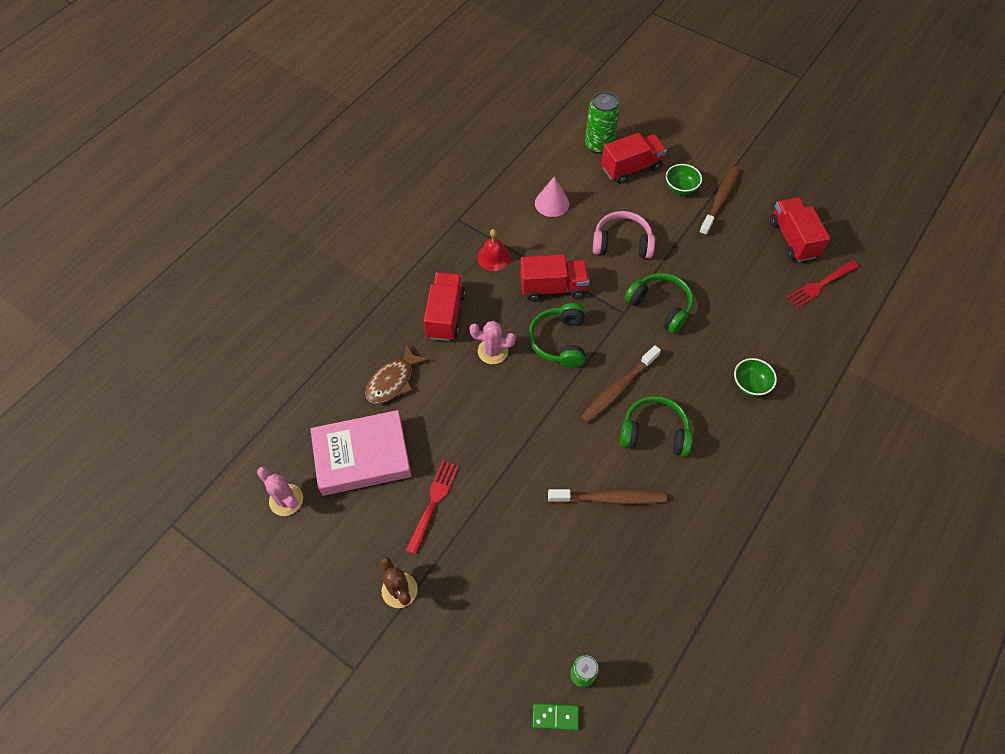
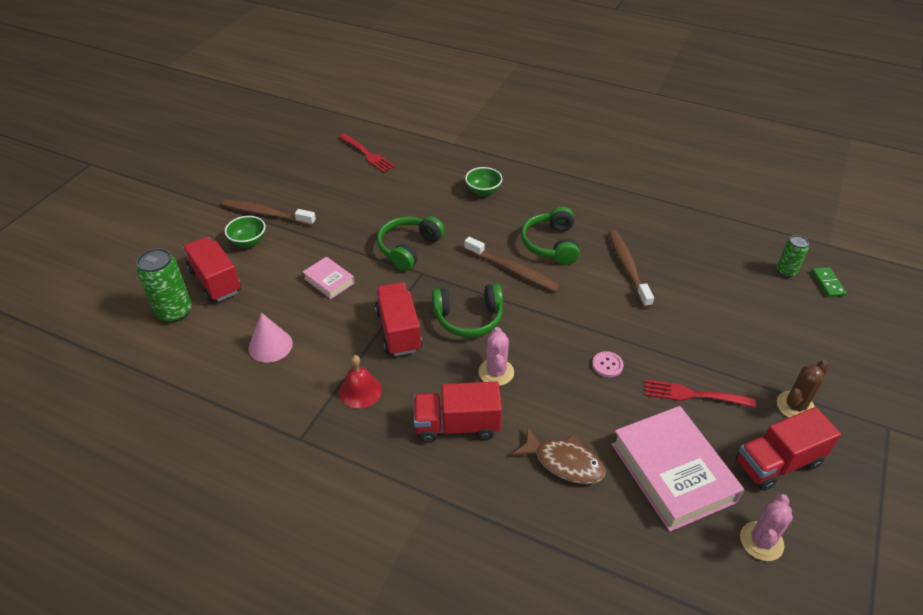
camera: 100 degrees left, 15 degrees down
(482, 440) = (607, 365): none -> pink button
(622, 243) = (329, 281): pink headphones -> pink book
(792, 239) = (315, 169): red truck -> red truck (777, 463)

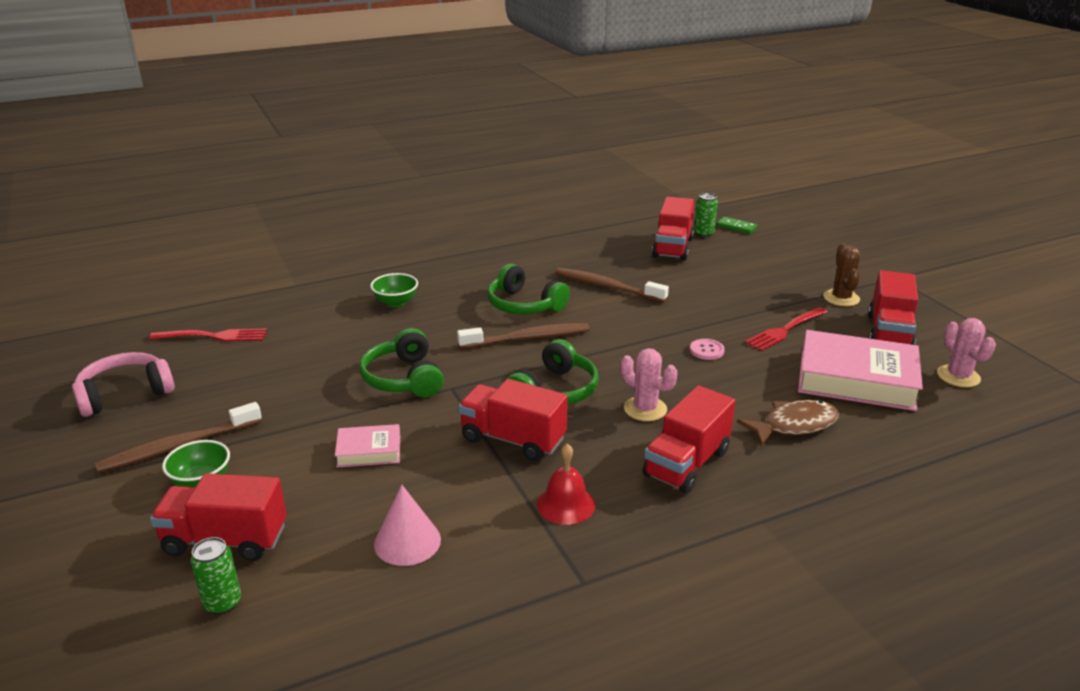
camera: 50 degrees left, 15 degrees down
(174, 312) = (223, 603): green can -> green can, size x0.60
(288, 166) = (125, 394): none -> pink headphones
(736, 267) = (672, 247): none -> red truck

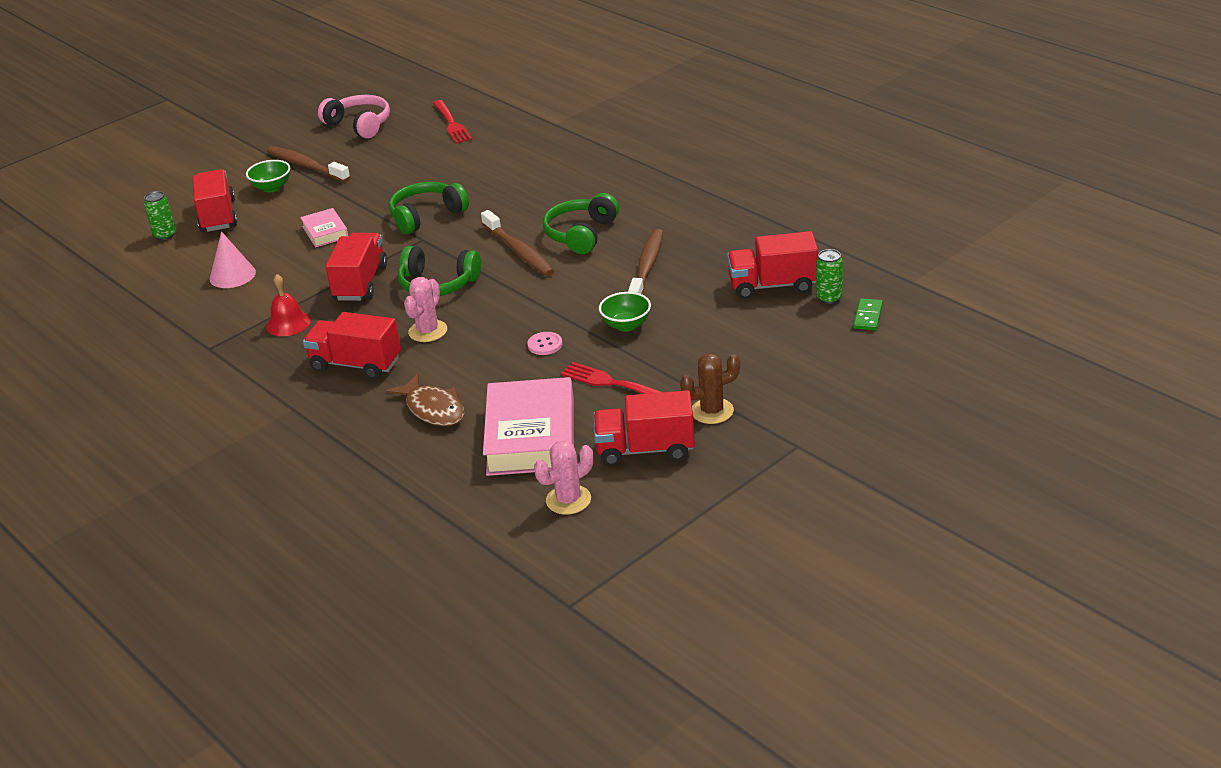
camera: 75 degrees right, 5 degrees up
(396, 302) = (549, 175): green bowl -> green bowl (626, 325)

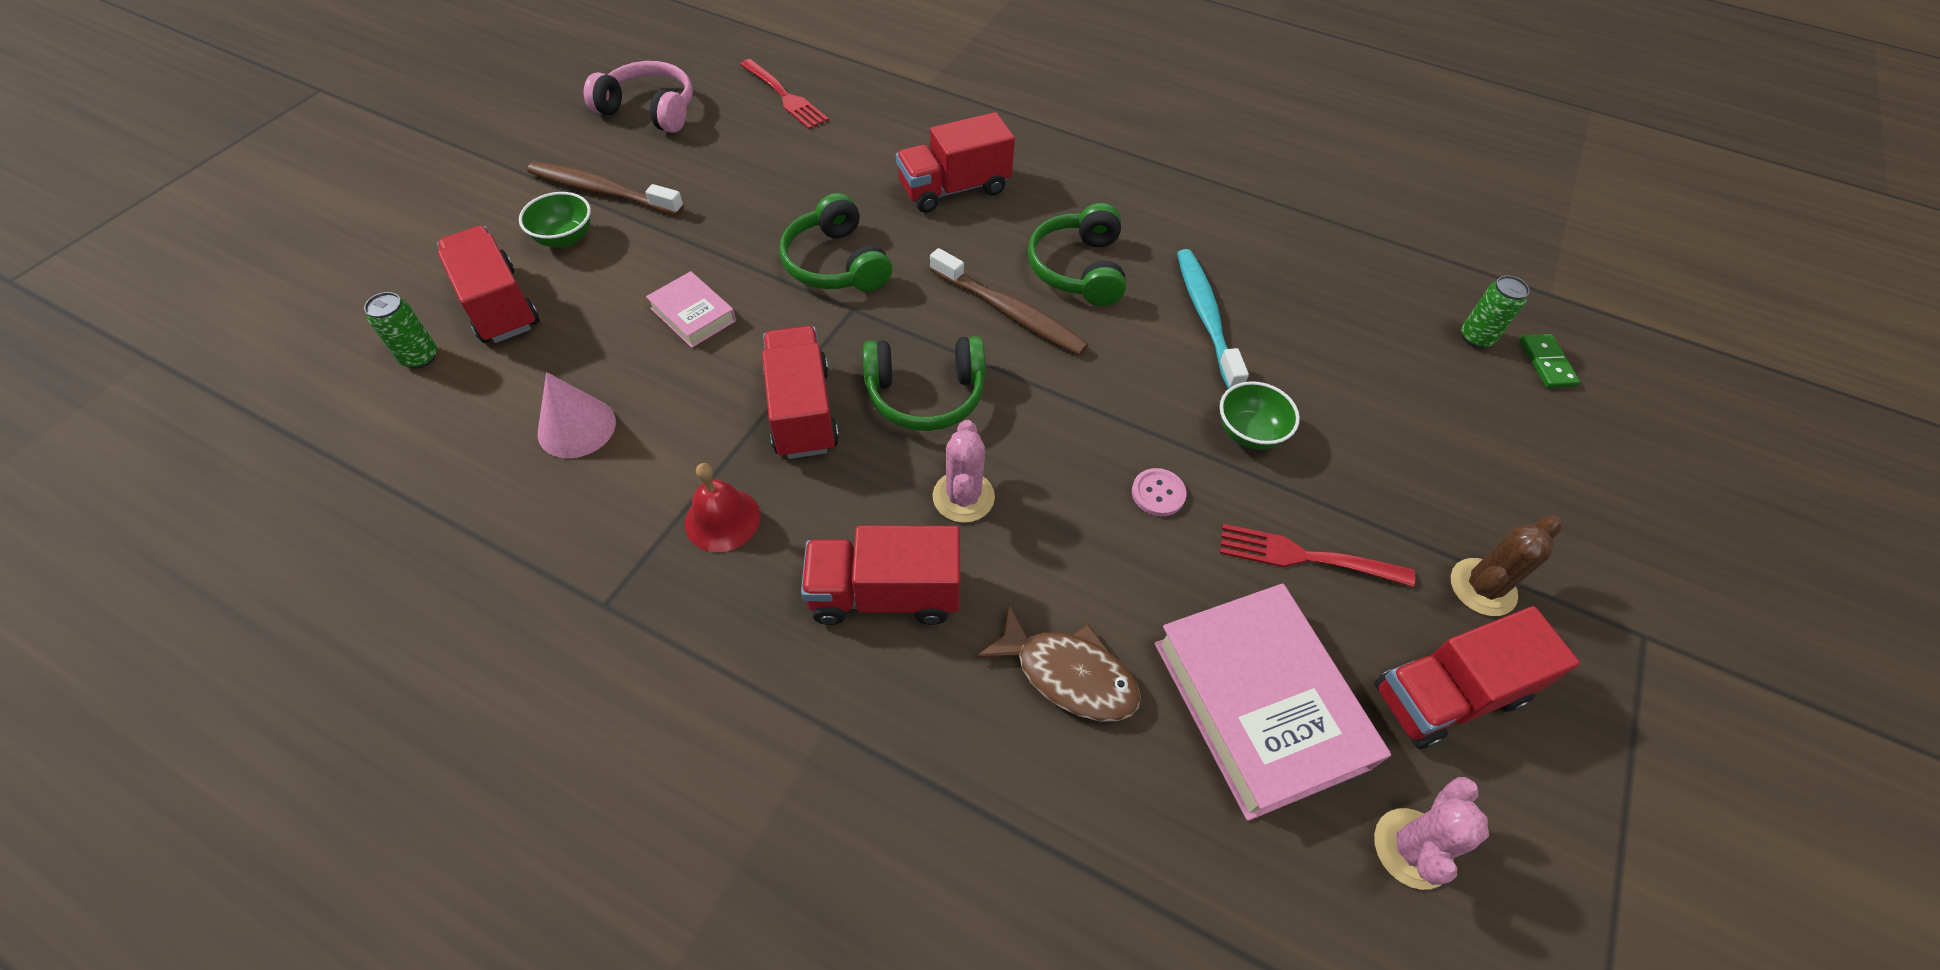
camera: 25 degrees left, 20 degrees up
(426, 216) = (836, 263): green headphones -> green headphones turned 60 degrees counterclockwise
(647, 267) = (1205, 317): brown toothbrush -> turquoise toothbrush
(773, 285) = (1391, 326): red truck -> red truck (954, 189)

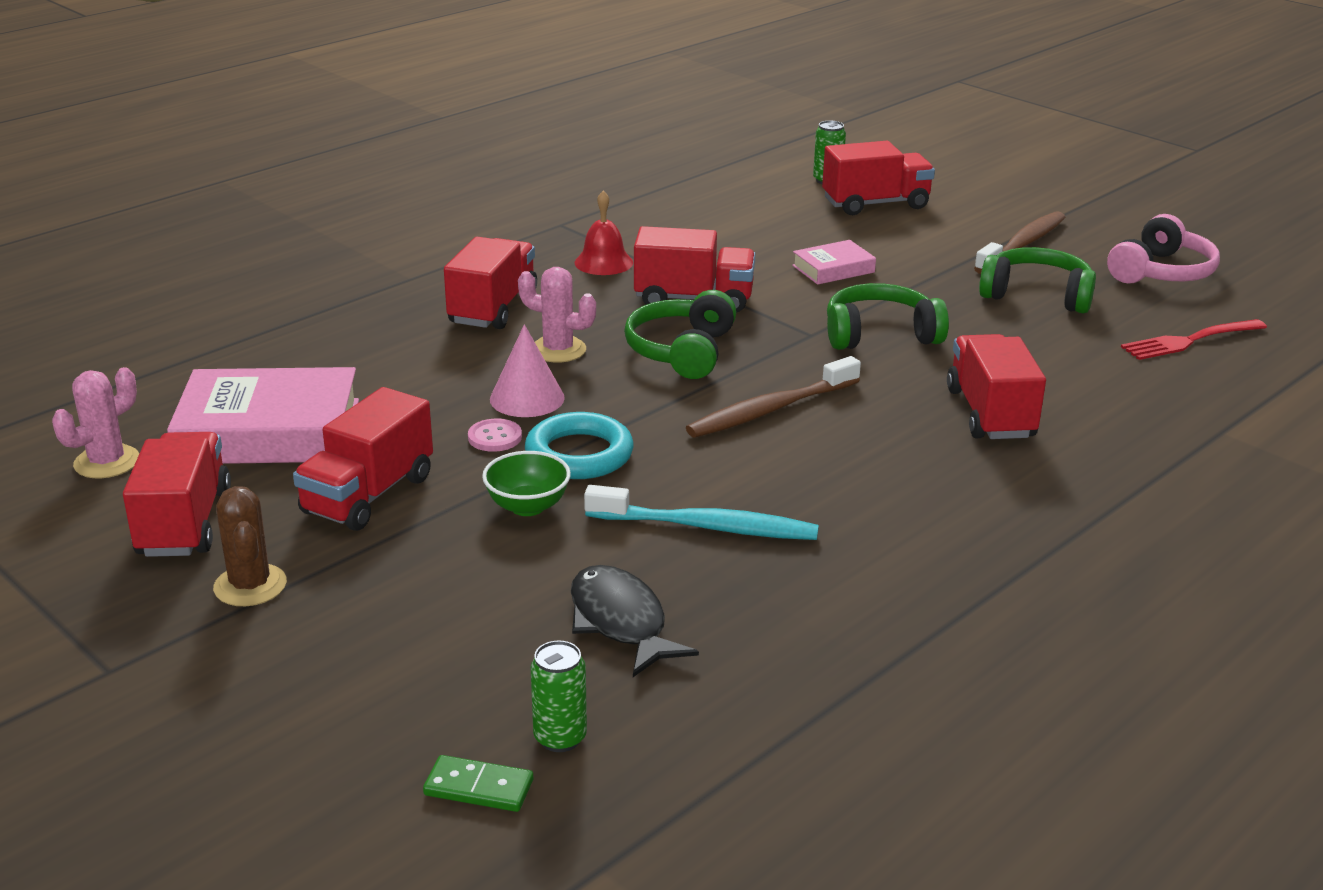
camera: 110 degrees right, 25 degrees down
(565, 238) = (955, 228): green bowl -> none
(576, 427) = (726, 223): pink cone -> pink cone (527, 398)
(1068, 674) = (367, 362): brown fish -> none
(1078, 269) = (822, 463): green headphones -> green headphones (1037, 295)
(1151, 421) = (579, 454): none -> turquoise ring
(1307, 557) = (368, 495): red fork -> red truck
(1348, 337) = (620, 622): none -> black fish
(1412, 848) = (107, 462): pink cactus -> pink cactus turned 75 degrees clockwise

